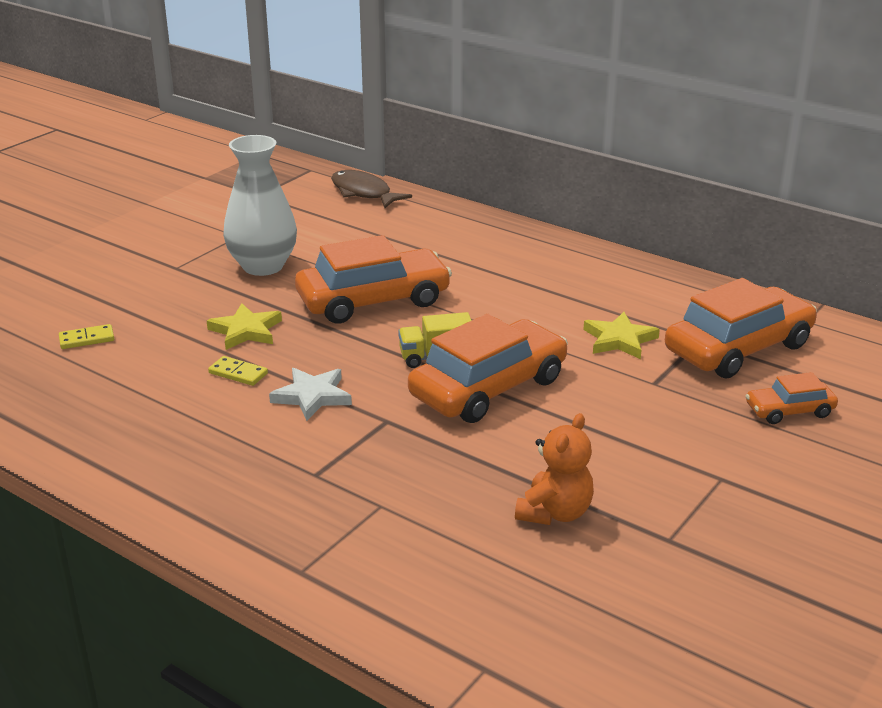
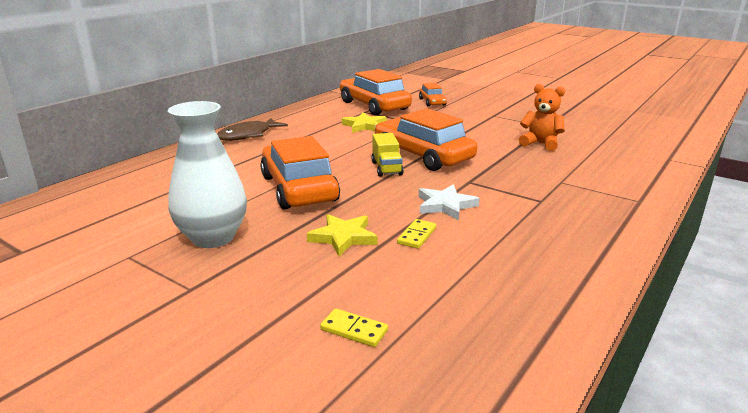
camera: 90 degrees left, 5 degrees down
(87, 339) = (354, 330): yellow domino -> yellow domino turned 45 degrees counterclockwise
(363, 193) = (74, 197): brown fish -> brown fish (248, 135)

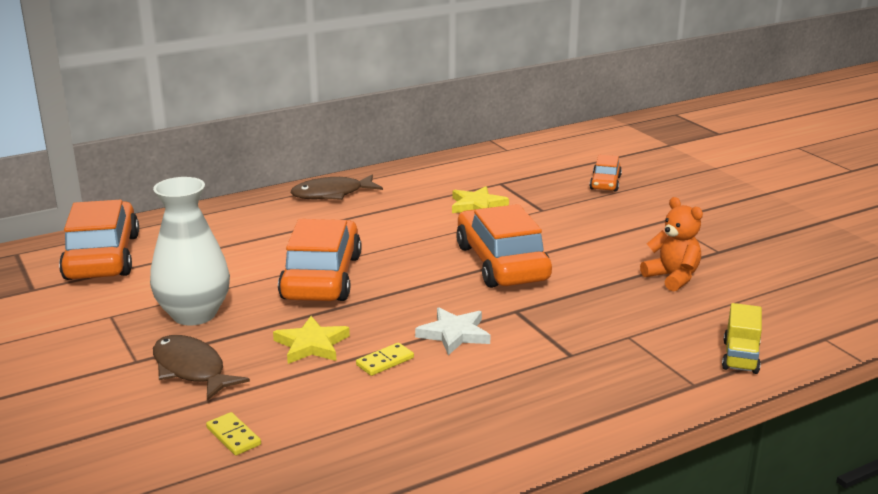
camera: 25 degrees right, 0 degrees up
(254, 283) = (191, 369): none -> brown fish
(374, 106) = (522, 176): orange car -> orange car (103, 257)
(386, 168) = (440, 272): yellow truck -> yellow truck (740, 357)

